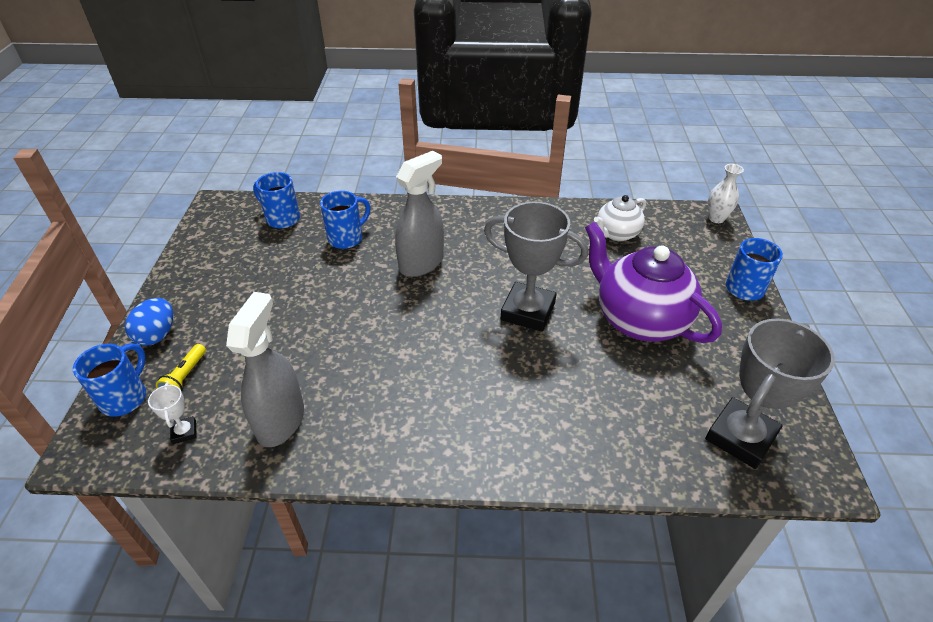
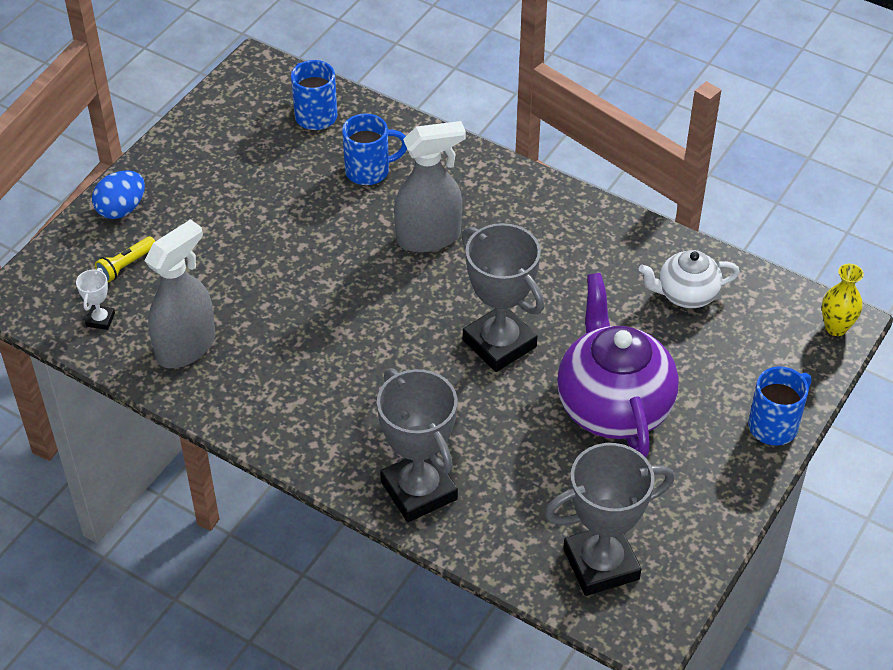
camera: 30 degrees right, 5 degrees up
(125, 397) = (66, 263): blue mug -> none
(562, 448) = (418, 490): none -> grey trophy
(716, 218) = (836, 327): white vase -> yellow vase

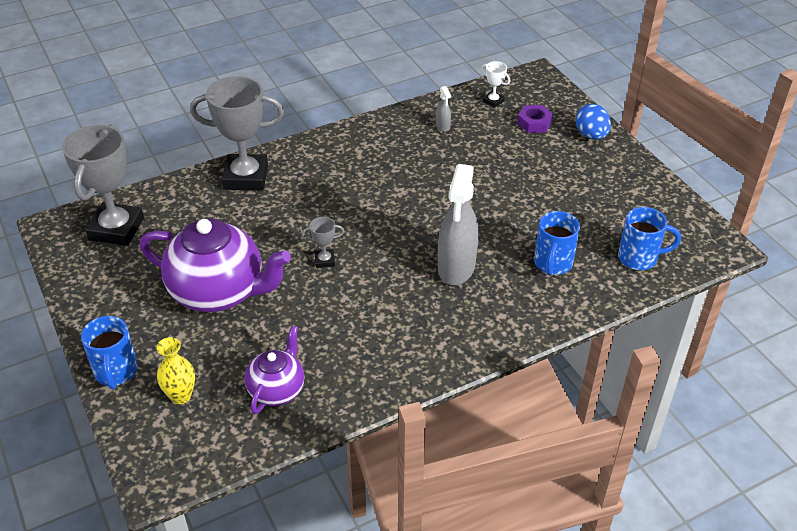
camera: 120 degrees right, 5 degrees down
(126, 265) = (534, 123): yellow flashlight -> purple nut
(186, 347) = (442, 126): grey spray bottle -> grey spray bottle, size x0.42
(499, 343) = (324, 260): grey trophy -> grey trophy, size x0.43
(686, 295) = (277, 389): white teapot -> purple teapot
(836, 327) = (157, 472): yellow vase -> yellow vase (181, 396)

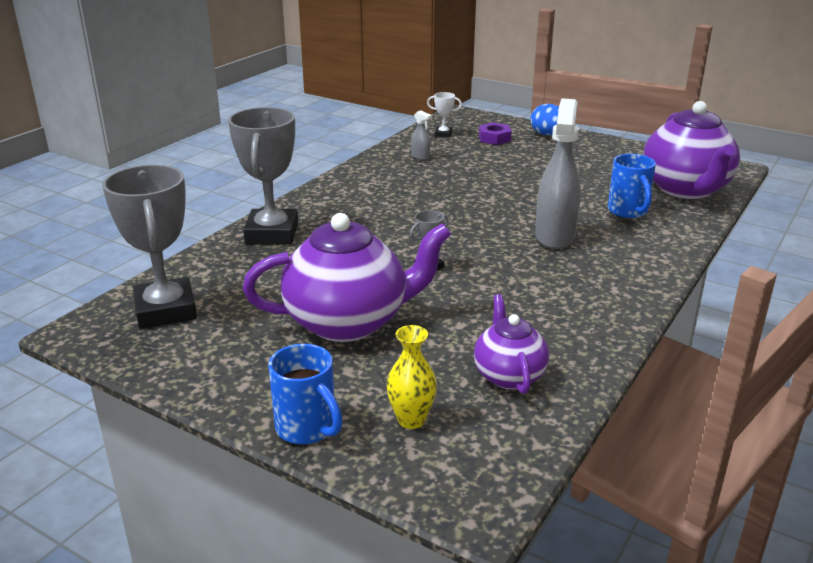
camera: 30 degrees left, 15 degrees down
(246, 177) = (272, 233): grey trophy -> grey trophy turned 60 degrees counterclockwise
(456, 267) = (554, 236): grey spray bottle -> grey spray bottle turned 150 degrees counterclockwise
(639, 258) = (686, 190): blue mug -> purple teapot

